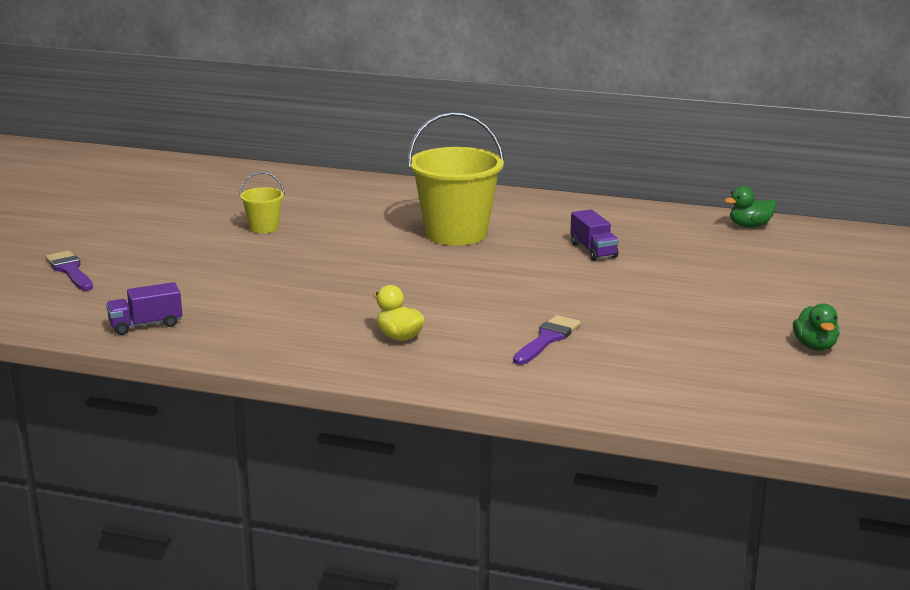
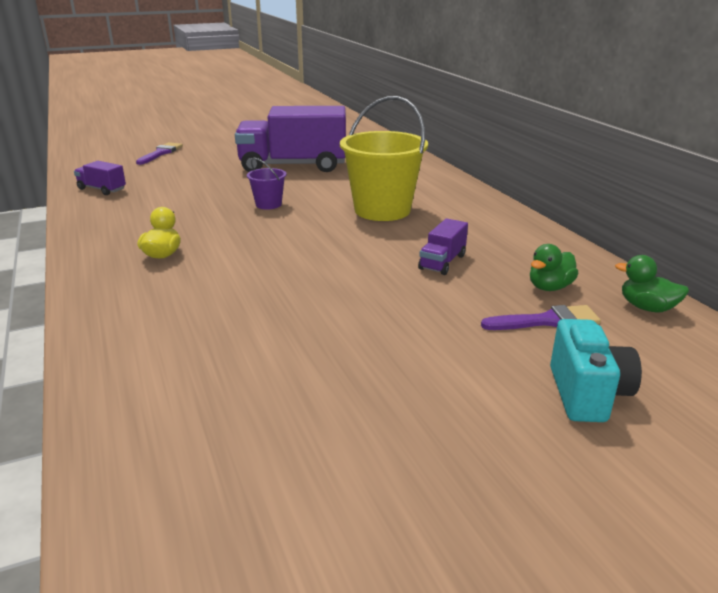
camera: 50 degrees right, 5 degrees up
(264, 228) = (293, 166): yellow bucket -> purple truck
(354, 267) = (268, 204): none -> purple bucket
(547, 339) = (225, 307): purple brush -> purple brush (547, 321)
(814, 280) = (587, 394): none -> turquoise camera
(815, 346) = (399, 465): green duck -> green duck (549, 287)

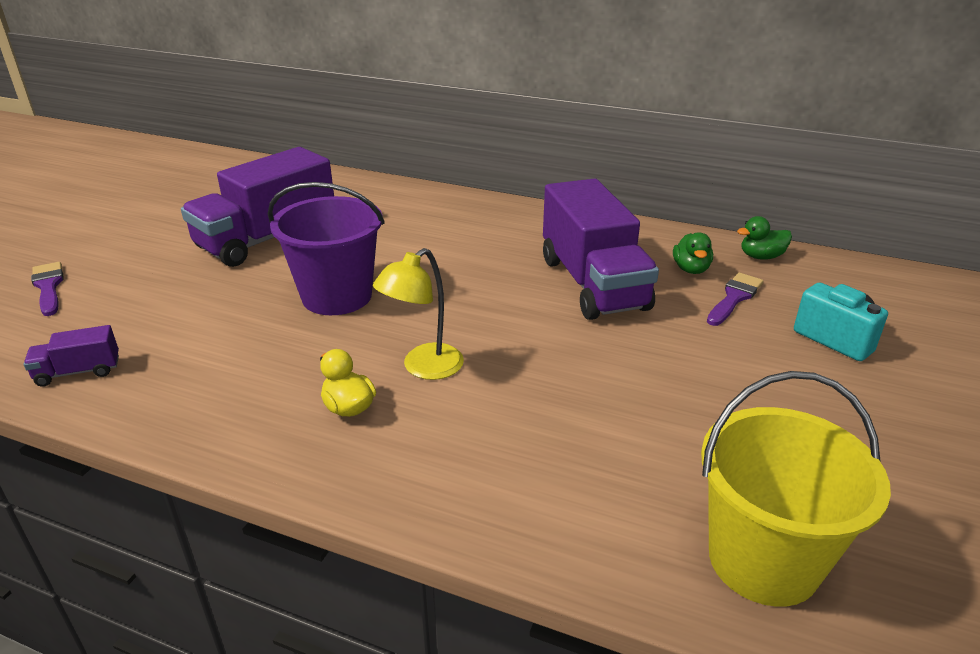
camera: 45 degrees left, 5 degrees up
(235, 256) = (423, 368): none -> yellow lamp
(268, 204) = (337, 296): purple bucket -> purple bucket, size x2.13
(382, 210) = (455, 254): yellow bucket -> yellow bucket (763, 560)
(442, 262) = (593, 283): purple truck -> purple truck, size x2.32

